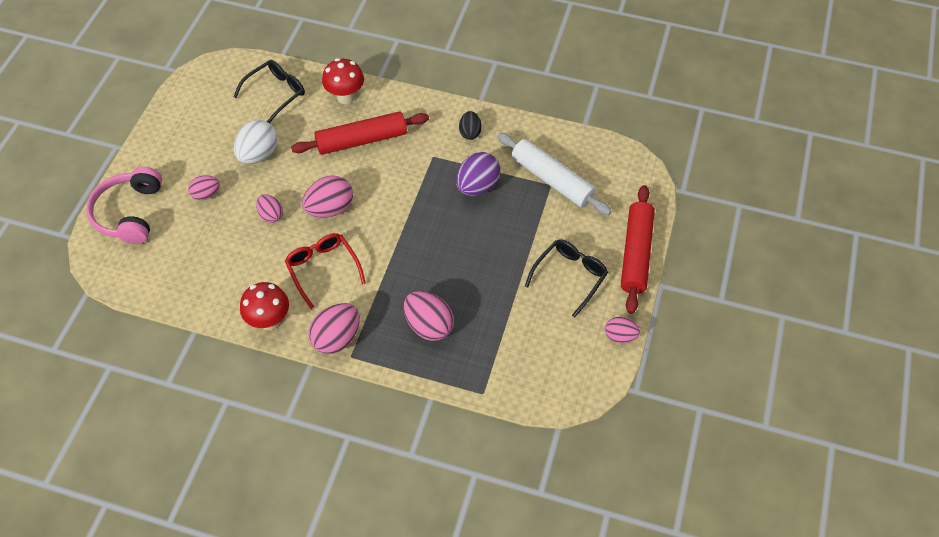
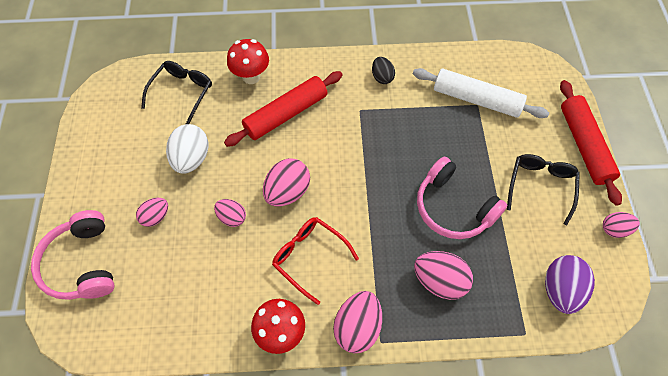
camera: 20 degrees left, 5 degrees up
(475, 269) = (453, 207): none -> pink headphones
(477, 186) = (414, 126): purple egg -> purple egg (560, 290)

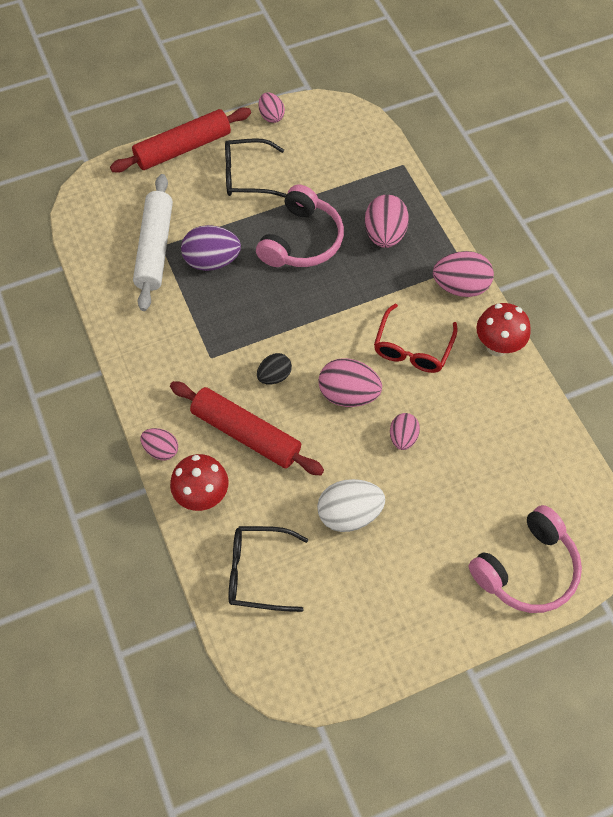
camera: 110 degrees left, 0 degrees up
(156, 217) = (438, 517): pink egg -> pink egg (161, 450)
(382, 77) = (153, 348): black egg -> black egg (274, 376)
(560, 290) = (350, 147): purple egg -> purple egg (212, 261)

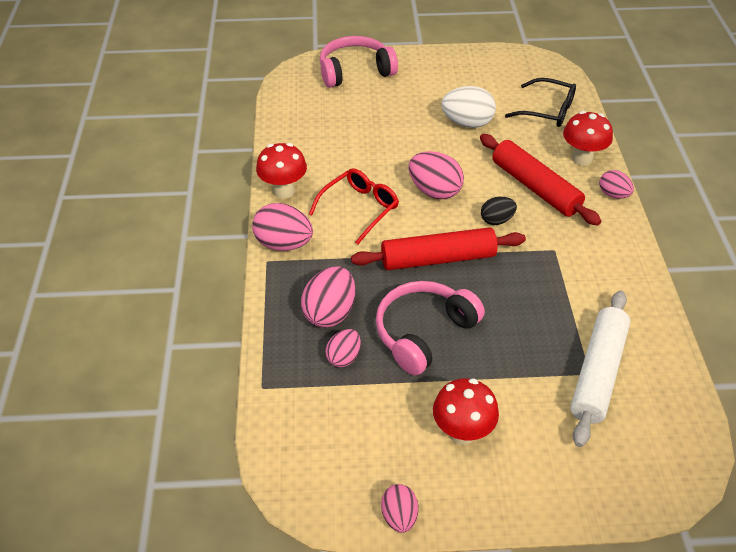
camera: 160 degrees left, 15 degrees down
(183, 148) = (540, 502): red rolling pin -> red rolling pin (438, 258)
(212, 261) = (532, 339): purple egg -> none
(247, 176) = (462, 432): black glasses -> red mushroom
(403, 437) = (402, 154): pink egg -> pink egg (343, 357)

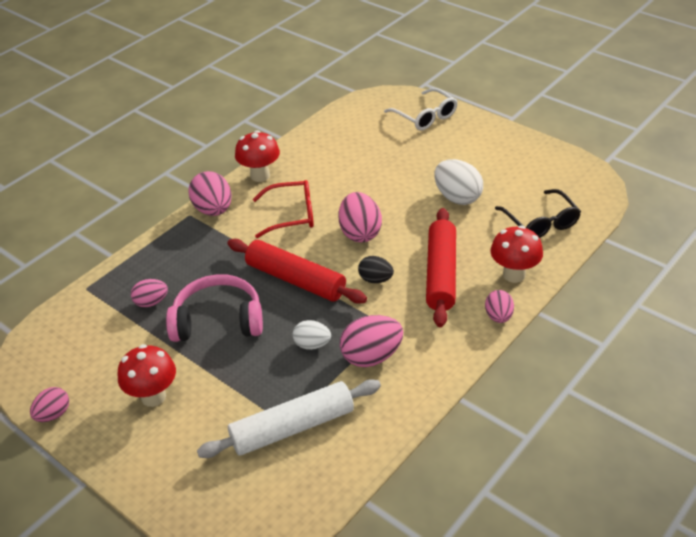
camera: 45 degrees right, 5 degrees down
(330, 313) = (181, 270): pink egg -> pink egg (371, 356)
(355, 71) = (425, 116): pink headphones -> white glasses
(522, 300) = (312, 344): none -> white egg

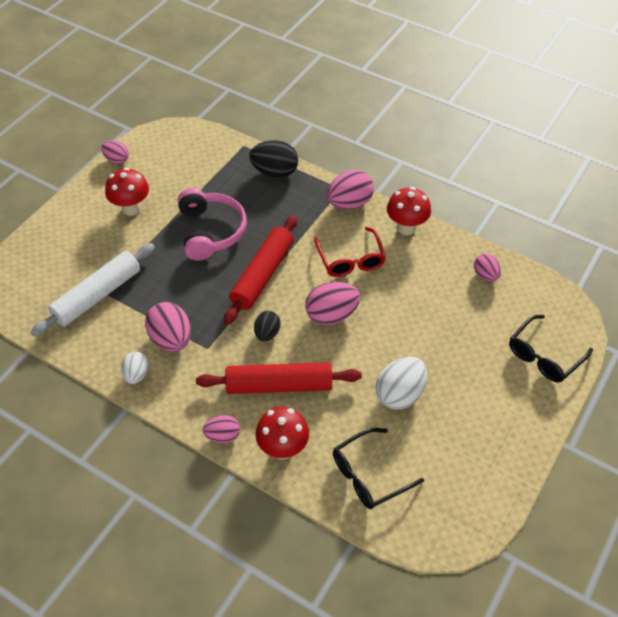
camera: 80 degrees right, 10 degrees up
(143, 263) = (275, 172): none -> black egg
(151, 302) = (230, 187): pink egg -> pink egg (485, 275)
(292, 427) = (97, 295): white rolling pin -> white rolling pin turned 75 degrees clockwise
(312, 344) = (184, 296): white egg -> white egg (136, 375)
(425, 116) = (544, 356): white glasses -> black glasses

